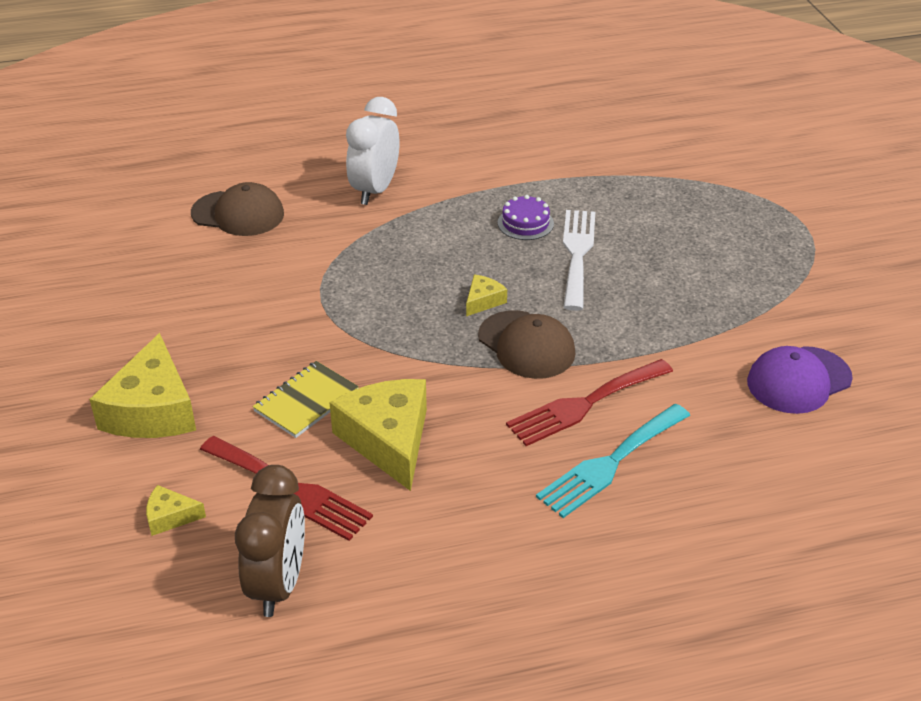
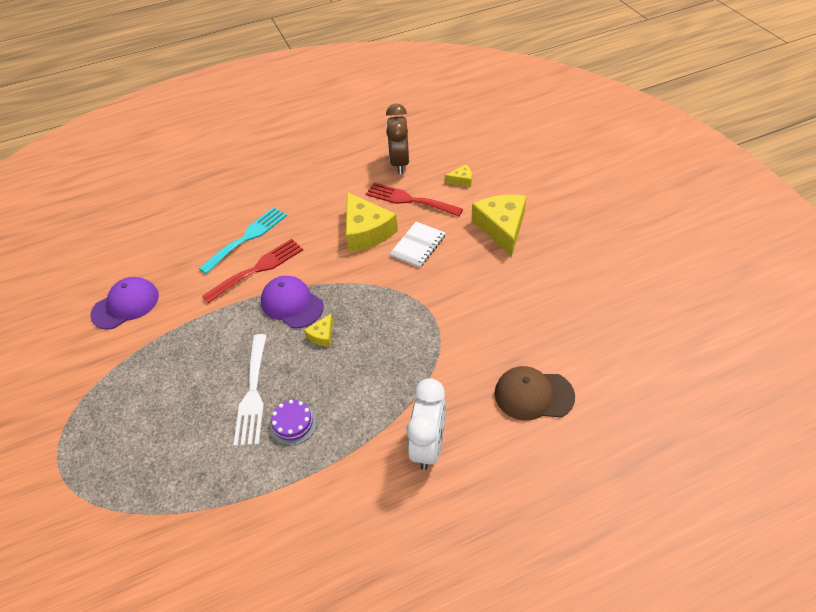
camera: 175 degrees right, 10 degrees up
(306, 401) = (418, 246): yellow notebook -> white notebook
(526, 345) = (292, 304): brown cap -> purple cap

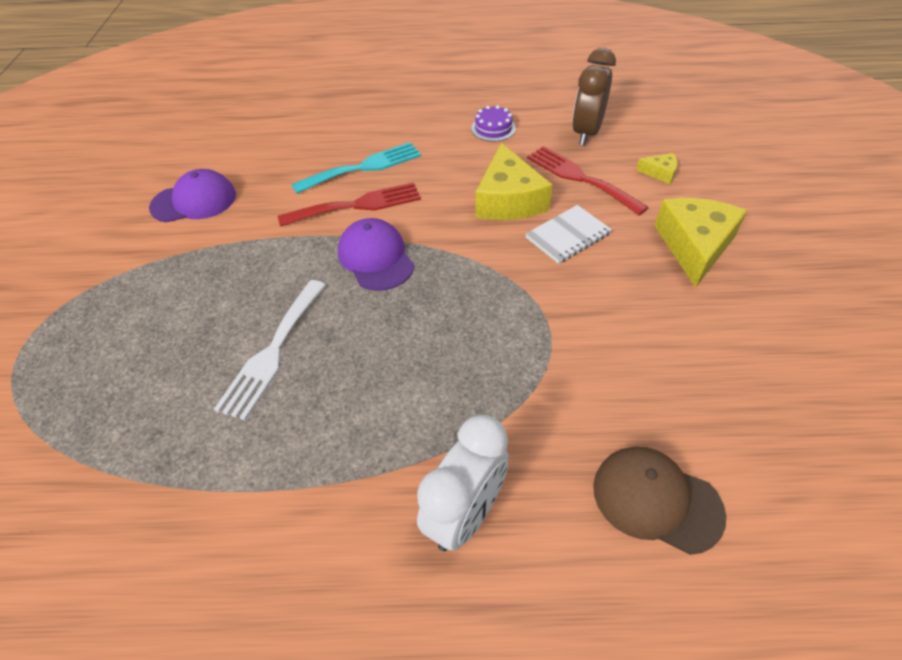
camera: 20 degrees right, 0 degrees up
(293, 423) = (300, 409): purple cake -> purple cake (493, 128)
(322, 335) = (393, 308): yellow cheese -> none

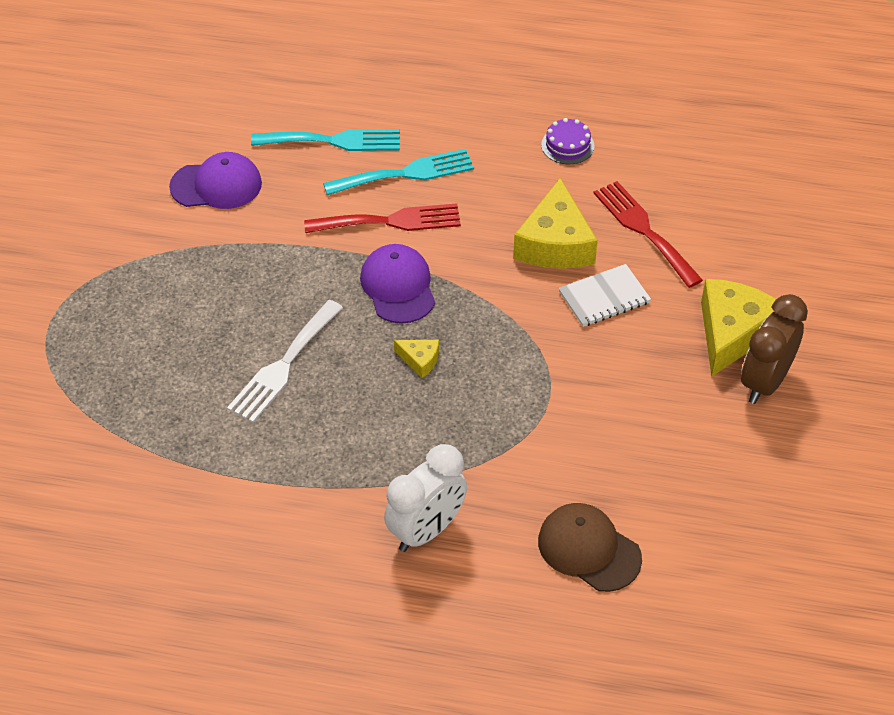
camera: 10 degrees right, 0 degrees up
(296, 153) = (334, 141): none -> turquoise fork
(586, 133) = (674, 171): brown clock -> brown clock (765, 382)
(660, 173) = (737, 239): yellow cheese -> yellow cheese (420, 360)

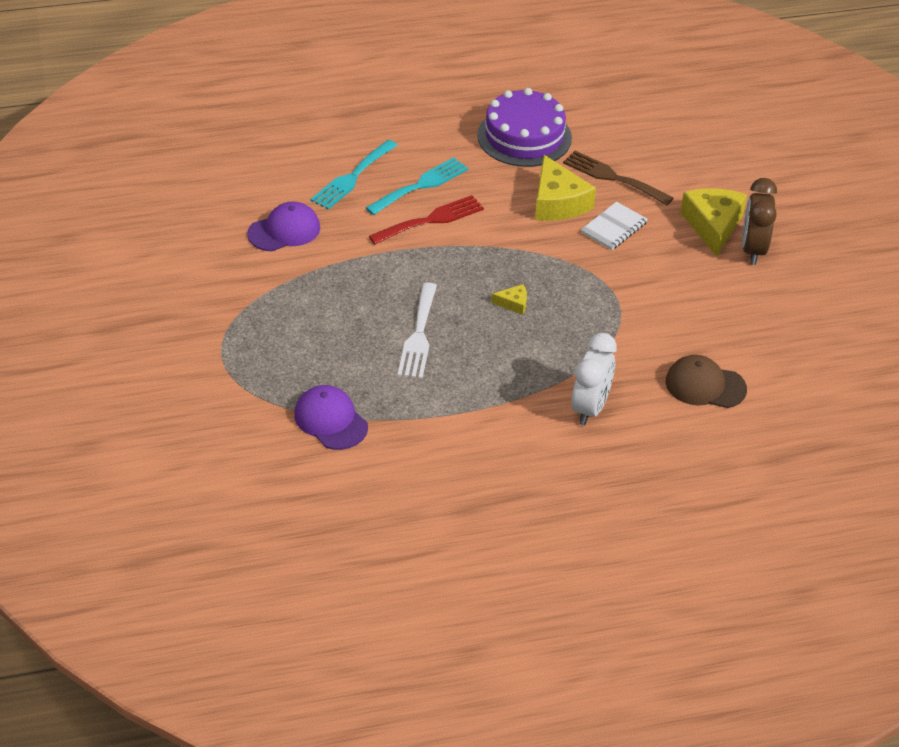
camera: 25 degrees left, 5 degrees down
(334, 141) = (352, 177): turquoise fork -> turquoise fork turned 150 degrees clockwise
(398, 287) = (466, 261): purple cap -> purple cap (330, 420)
(567, 145) = (524, 136): purple cake -> purple cake, size x2.28
(644, 230) = (613, 177): red fork -> brown fork

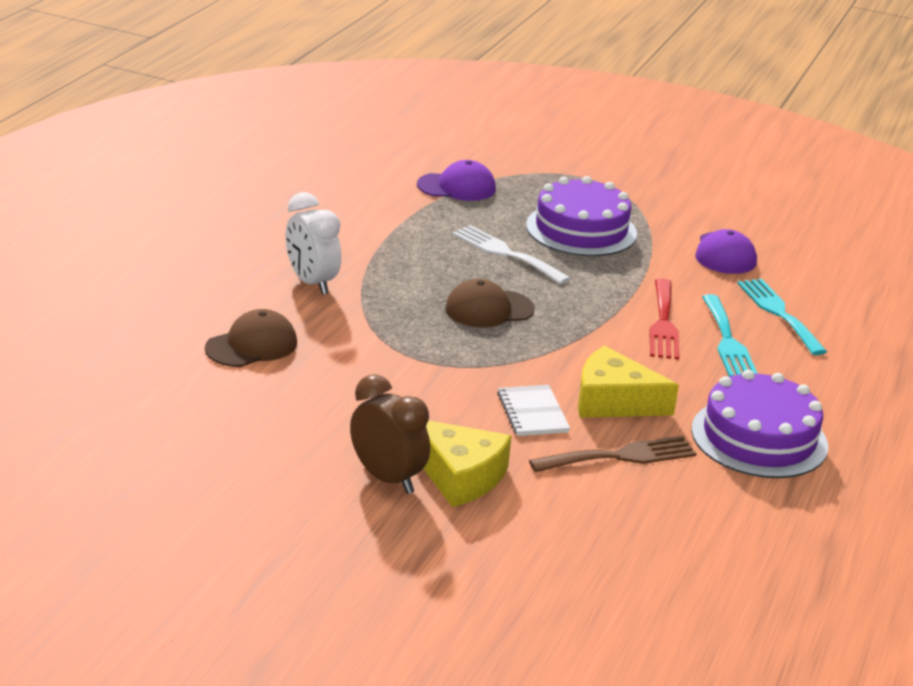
camera: 125 degrees right, 15 degrees down
(329, 316) = (581, 229): none -> purple cake
(513, 303) = (489, 309): yellow cheese -> brown cap

